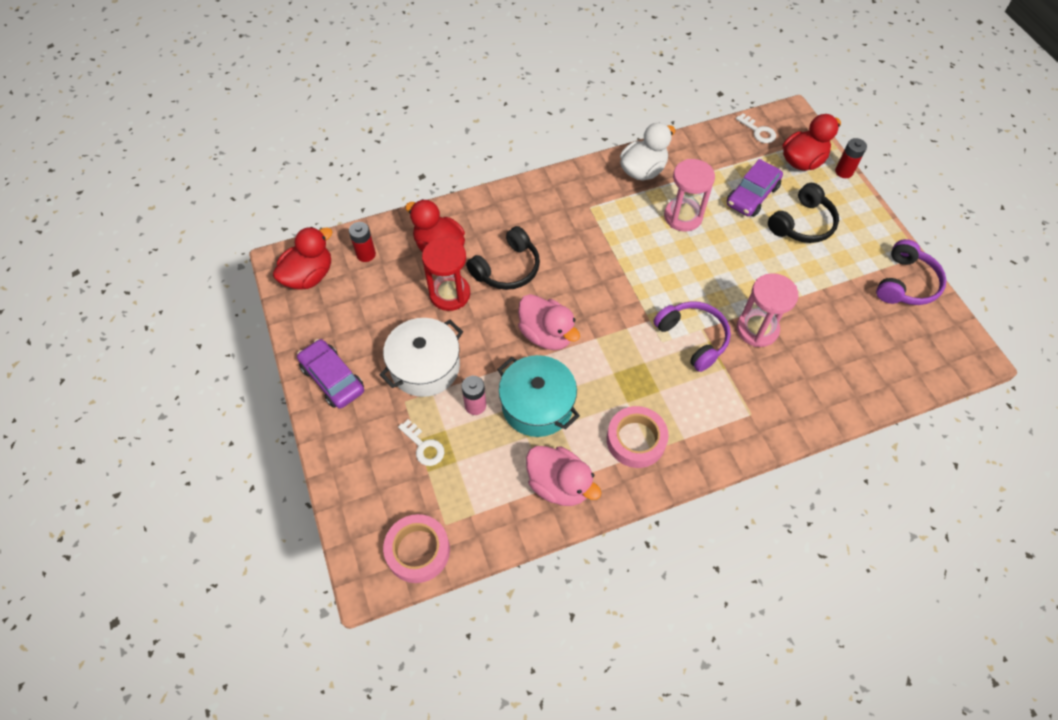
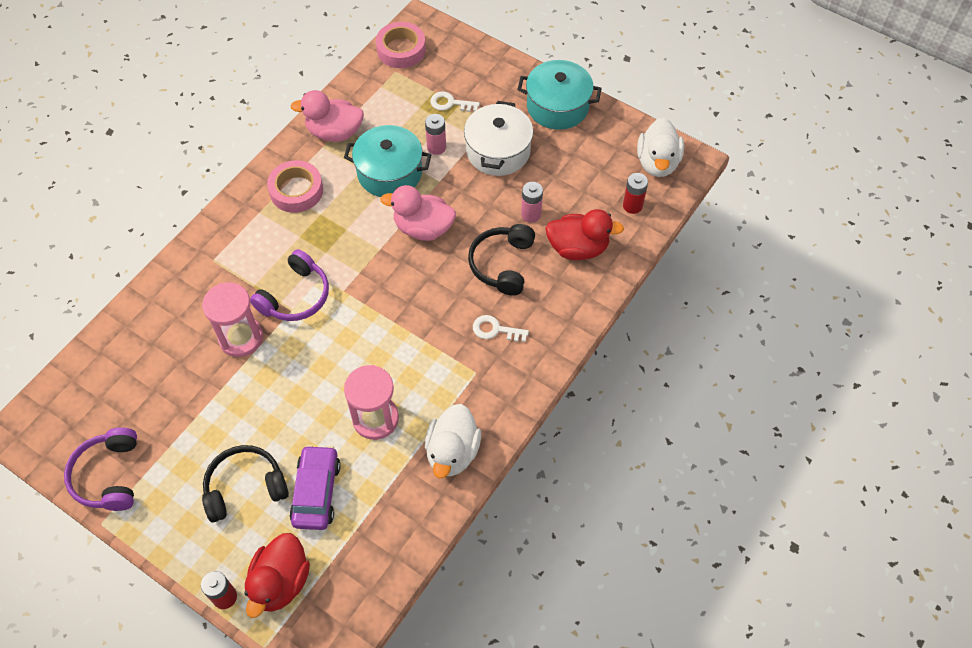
camera: 145 degrees right, 0 degrees up
(309, 276) = (657, 163): red duck -> white duck
(332, 379) = (557, 106): purple car -> turquoise pot
(450, 294) = (531, 214): red hourglass -> pink battery
(693, 338) = (295, 296): purple headphones -> purple headphones turned 75 degrees counterclockwise
(758, 131) = (354, 598): white key -> white key (495, 330)
(802, 224) = (245, 487): black headphones -> black headphones turned 60 degrees clockwise

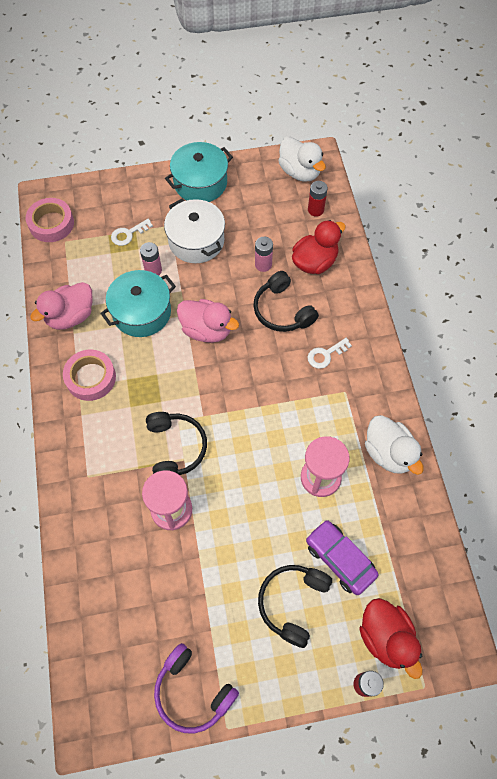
camera: 45 degrees left, 5 degrees up
(295, 296) = (175, 448): purple headphones -> black headphones
(423, 228) = (207, 330): pink duck -> pink duck turned 120 degrees counterclockwise

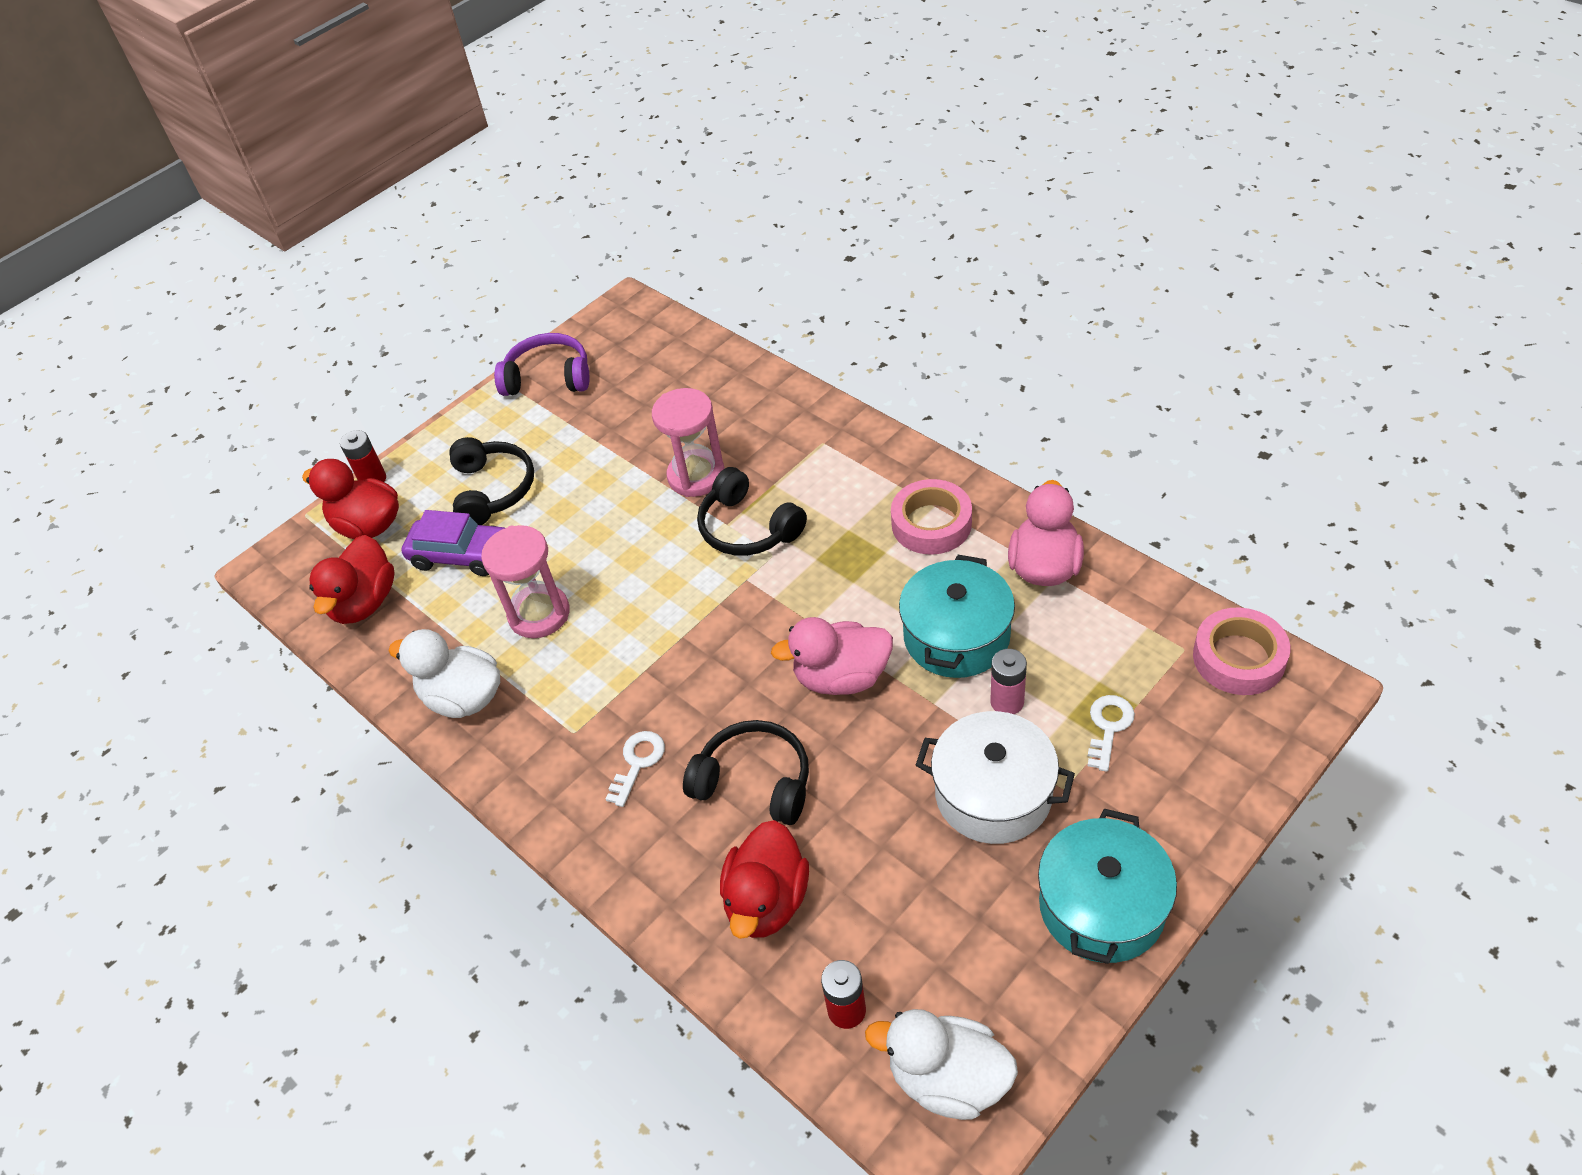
camera: 150 degrees right, 15 degrees down
(263, 265) = (848, 833): pink battery -> none
(414, 567) = (364, 602): none -> red duck

